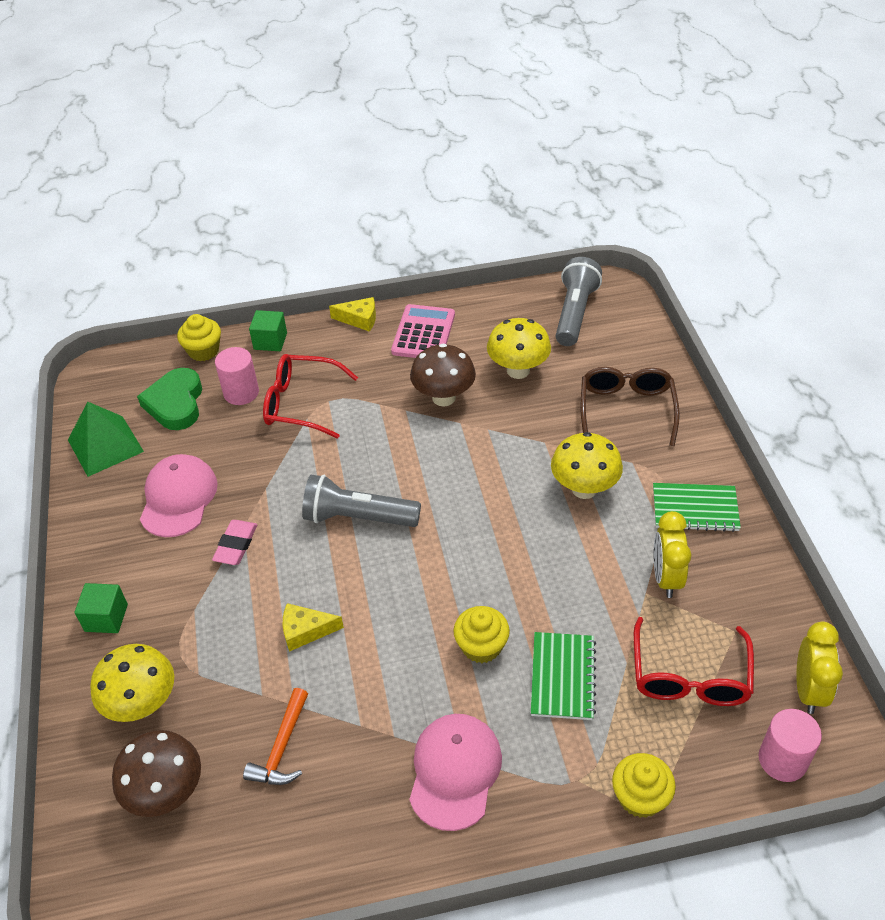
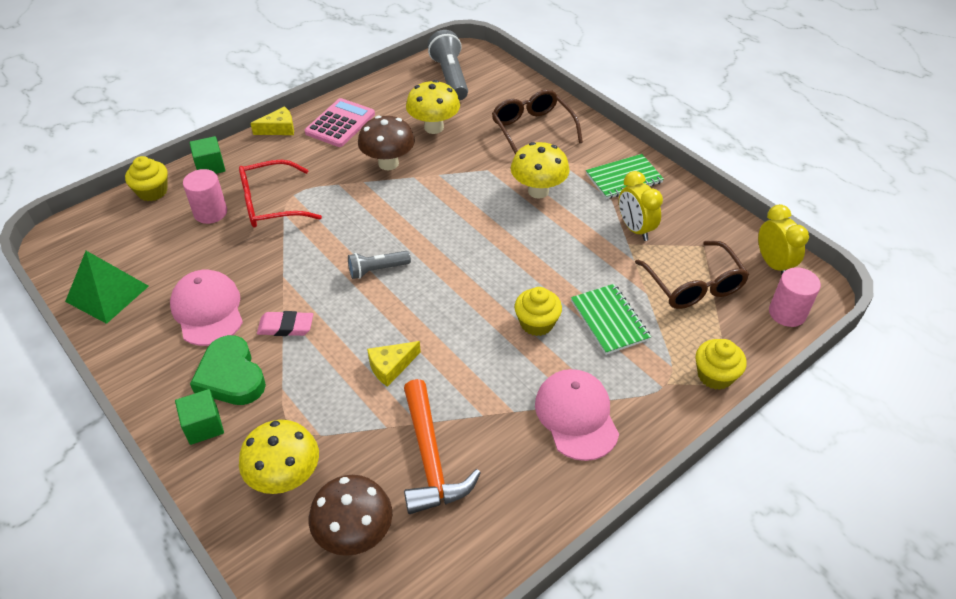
camera: 30 degrees left, 0 degrees up
(175, 403) = (154, 239): green heart -> green heart (231, 376)
(236, 545) = (286, 326): pink eraser -> pink eraser turned 75 degrees counterclockwise
(281, 748) = (430, 458): orange hammer -> orange hammer, size x1.54
(358, 517) = (377, 270): grey flashlight -> grey flashlight, size x0.60
(423, 333) = (340, 123): pink calculator -> pink calculator turned 45 degrees clockwise
(689, 676) = (694, 285): red glasses -> brown glasses

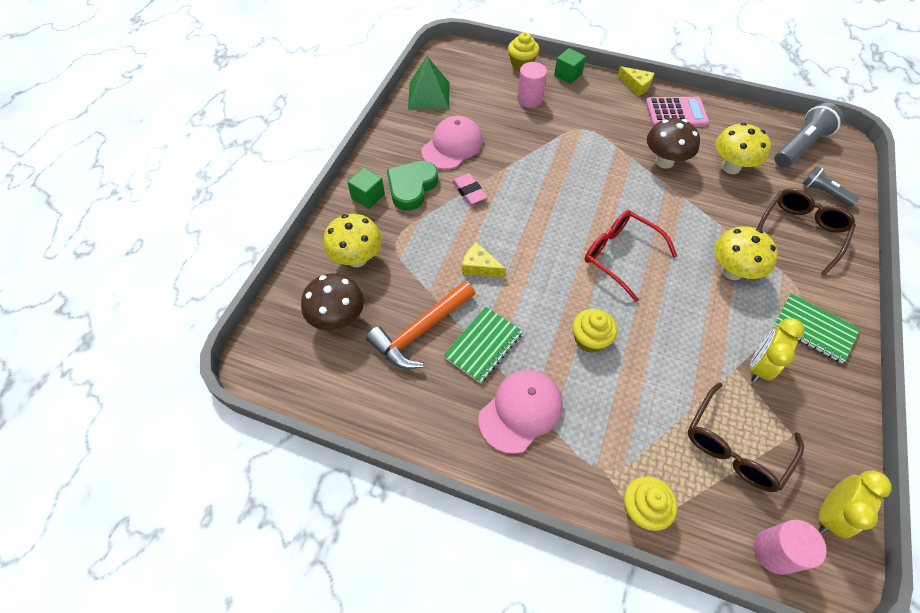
camera: 60 degrees right, 10 degrees up
(270, 204) = (564, 122): red glasses -> red glasses (620, 255)
(377, 270) = (557, 212): grey flashlight -> grey flashlight (824, 193)
(609, 320) = (635, 392): green notebook -> green notebook (483, 345)

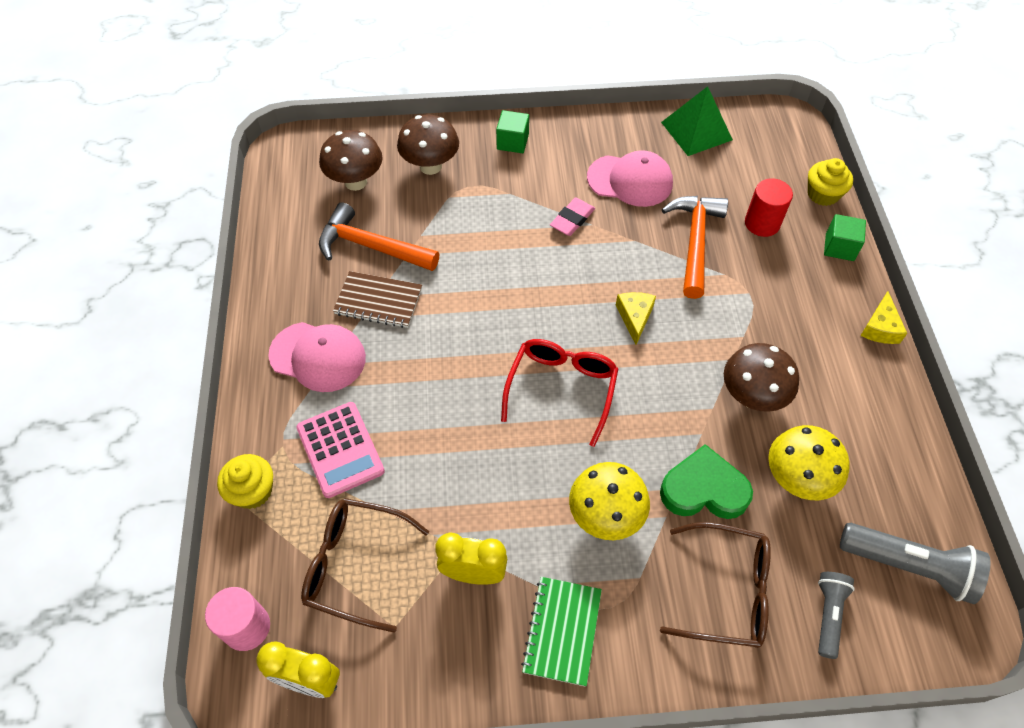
camera: 65 degrees right, 0 degrees up
(357, 258) = (430, 166): yellow mushroom -> brown mushroom
(411, 187) = (547, 170): green heart -> green heart (704, 489)
(479, 267) = (473, 265): yellow cheese -> yellow cheese (635, 317)
(483, 345) = (378, 301): green notebook -> brown notebook
(527, 136) = (695, 242): none -> orange hammer
(529, 99) = (762, 223): pink cylinder -> red cylinder
(590, 339) = (429, 391): yellow cupcake -> none
(676, 113) = (859, 388): pink calculator -> pink calculator (340, 449)

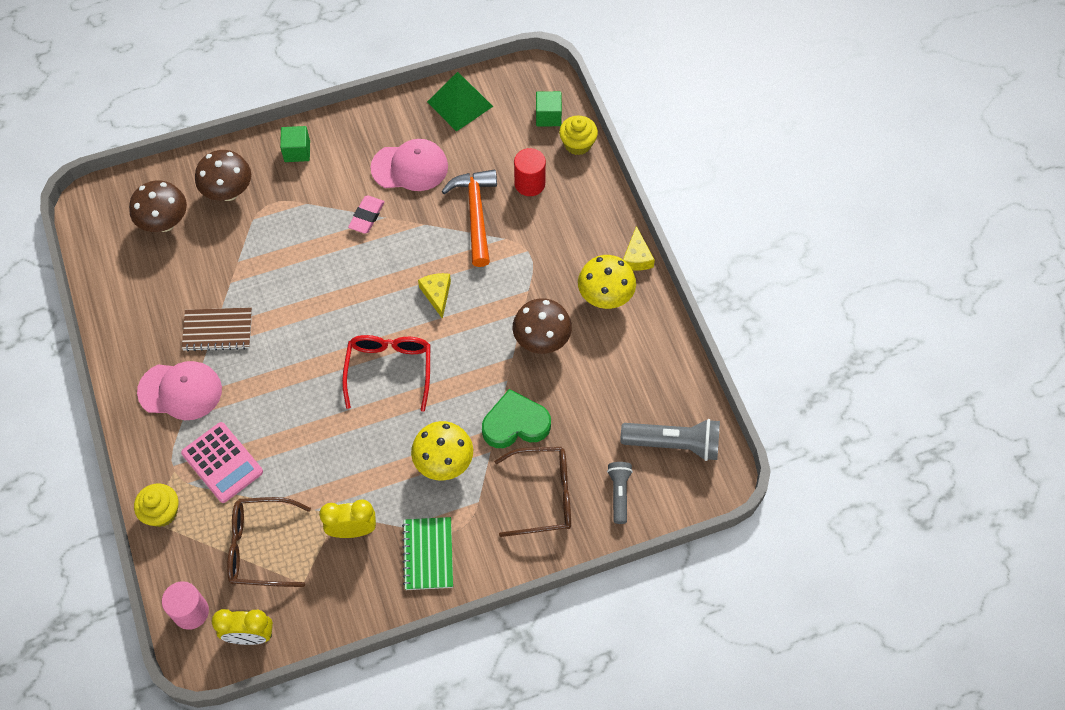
camera: 15 degrees left, 5 degrees up
(371, 246) = (197, 282): orange hammer -> none
(796, 479) = (584, 399): yellow mushroom -> yellow mushroom (605, 297)
(839, 247) = (597, 191): green cube -> green cube (548, 116)

